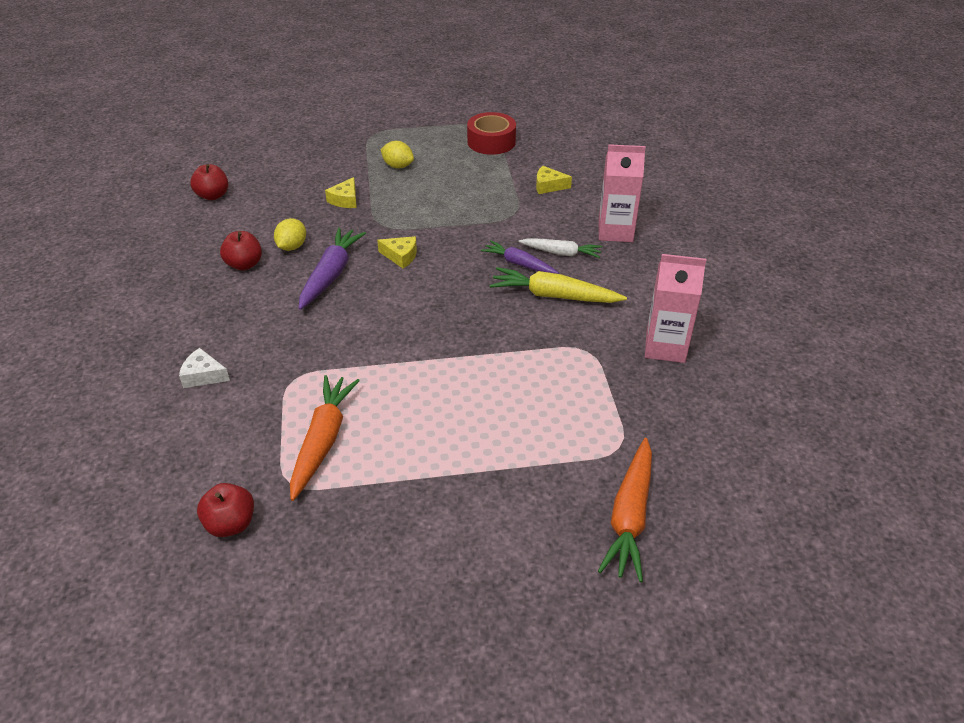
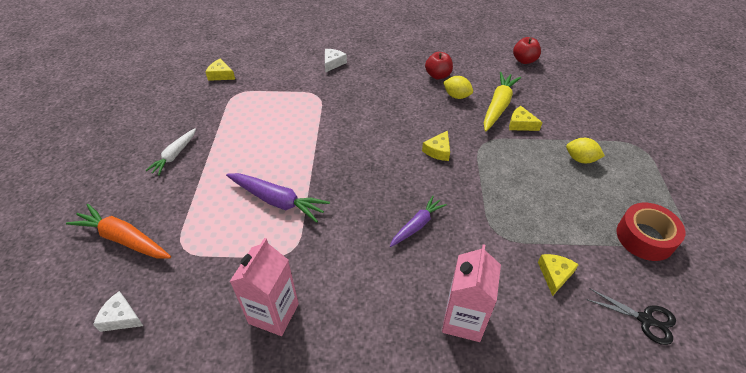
camera: 100 degrees right, 5 degrees up
(231, 524) = (221, 75): red apple -> yellow cheese
(323, 440) = (261, 106): orange carrot -> none
(331, 274) = (420, 113): purple carrot -> purple carrot (278, 201)
(398, 166) = (580, 159): yellow lemon -> yellow lemon turned 75 degrees clockwise
(553, 296) = (366, 242): yellow carrot -> yellow carrot (498, 106)
(561, 253) = (430, 261): white carrot -> white carrot (174, 155)
(574, 149) = (646, 320): none -> black scissors
(730, 470) = (121, 317): none -> white cheese

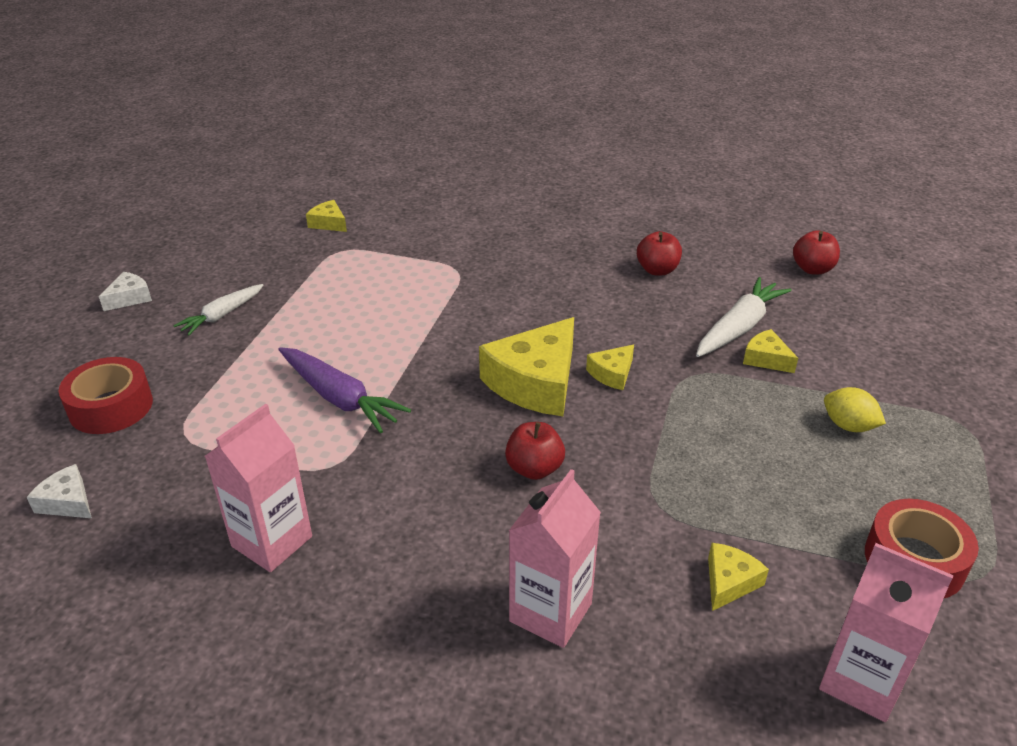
camera: 15 degrees right, 10 degrees down
(123, 239) = (111, 407): orange carrot -> red tape
(333, 63) = (499, 230): white cheese -> white cheese (129, 298)
(395, 165) = (535, 382): none -> yellow cheese
(417, 225) = (534, 469): purple carrot -> red apple
(456, 96) = (675, 303): yellow lemon -> none
(498, 106) = (739, 327): yellow carrot -> white carrot
(646, 320) = (861, 681): black scissors -> pink carton

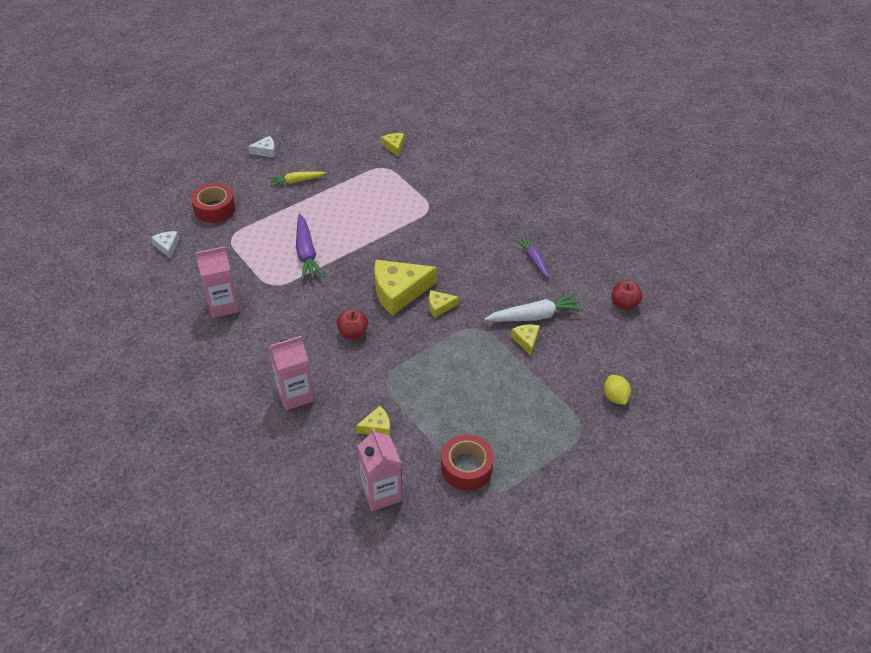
camera: 35 degrees right, 10 degrees up
(222, 315) = (296, 181): white carrot -> yellow carrot
(657, 270) = (533, 260): red apple -> purple carrot
(848, 426) = (521, 396): yellow lemon -> yellow lemon (615, 397)

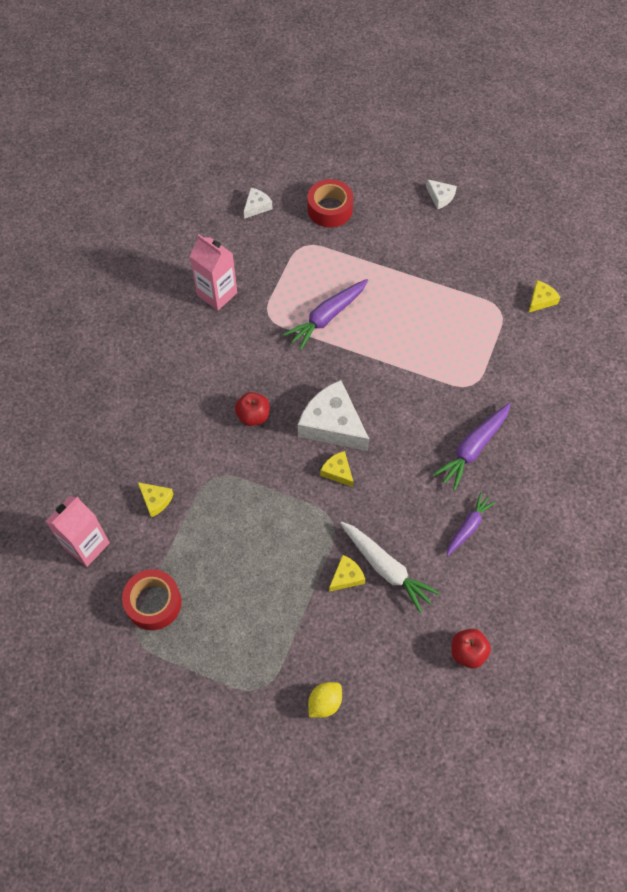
camera: 60 degrees right, 15 degrees up
(295, 395) = (152, 413): pink carton -> none
(296, 181) = (418, 248): yellow carrot -> none
(398, 291) = (332, 424): yellow cheese -> white cheese
(477, 230) = (473, 449): none -> purple carrot

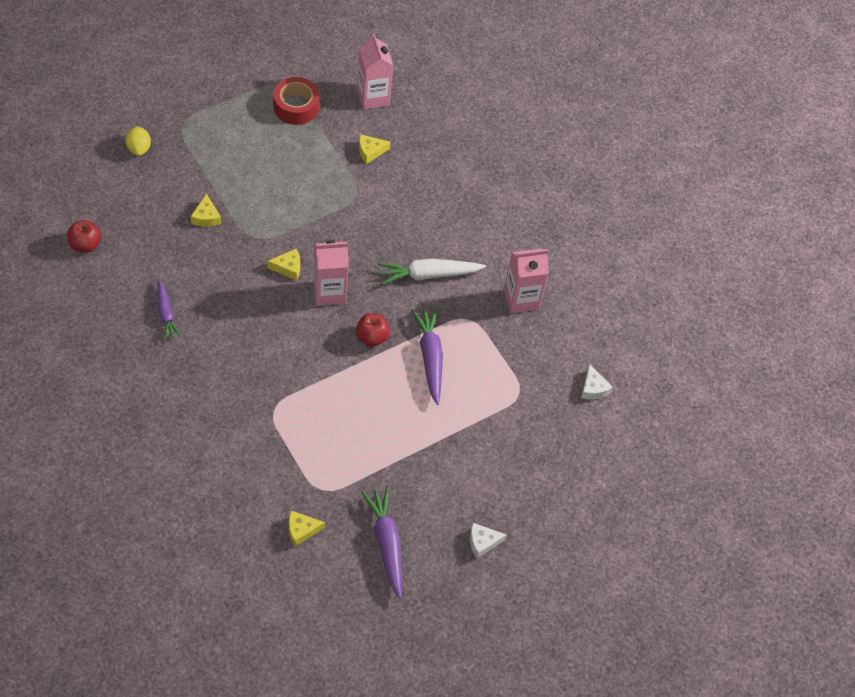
camera: 120 degrees right, 5 degrees down
(253, 416) = (384, 248): red apple -> red apple (372, 337)
(330, 209) = (543, 441): red tape -> none
(332, 424) = (329, 292): white cheese -> pink carton
(386, 568) = (188, 243): white carrot -> white carrot (428, 275)
(473, 449) = (220, 366): purple carrot -> purple carrot (386, 543)
(541, 300) = (301, 530): yellow cheese -> yellow cheese turned 90 degrees clockwise

